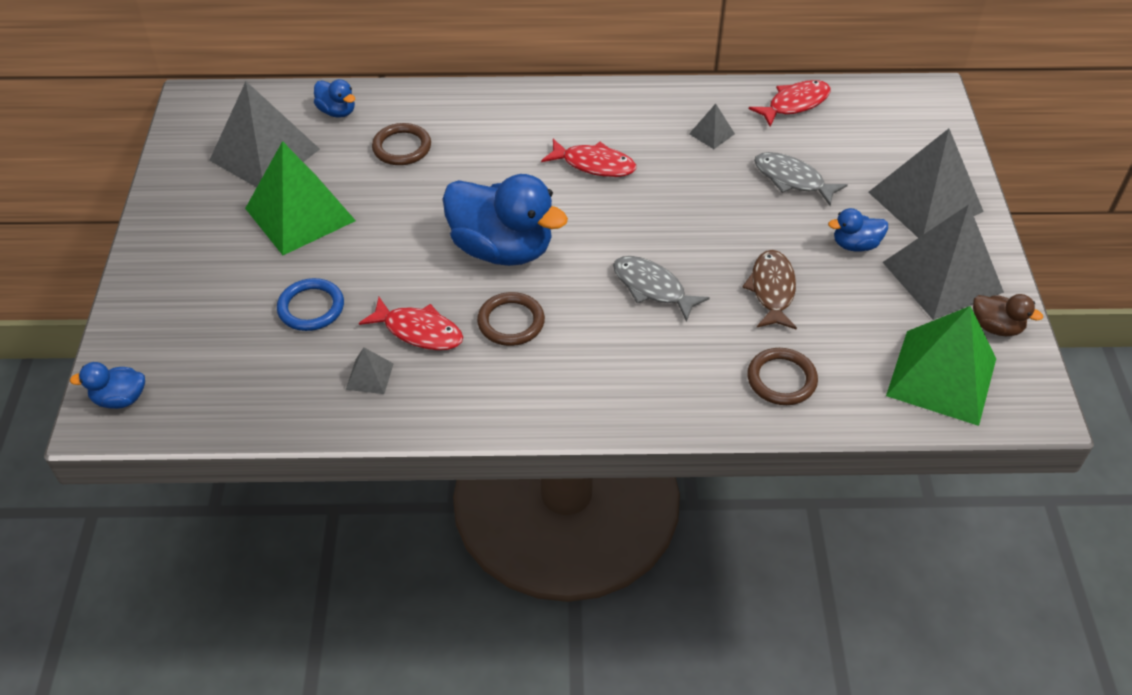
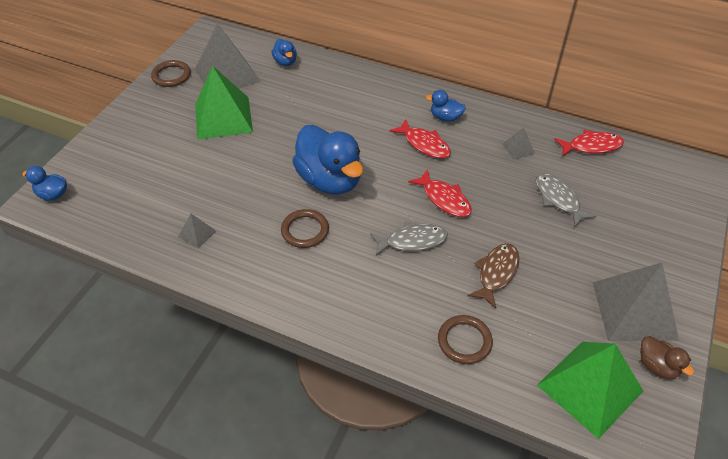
camera: 25 degrees right, 0 degrees up
(311, 307) = (192, 177): blue ring -> none
(402, 147) = (309, 95): brown ring -> brown ring (171, 76)
(419, 331) = (244, 216): red fish -> red fish (444, 199)
(652, 288) = (412, 241): grey fish -> grey fish turned 105 degrees clockwise
(855, 245) = (578, 262): blue duck -> blue duck (445, 117)
(925, 201) = (653, 248): grey pyramid -> none

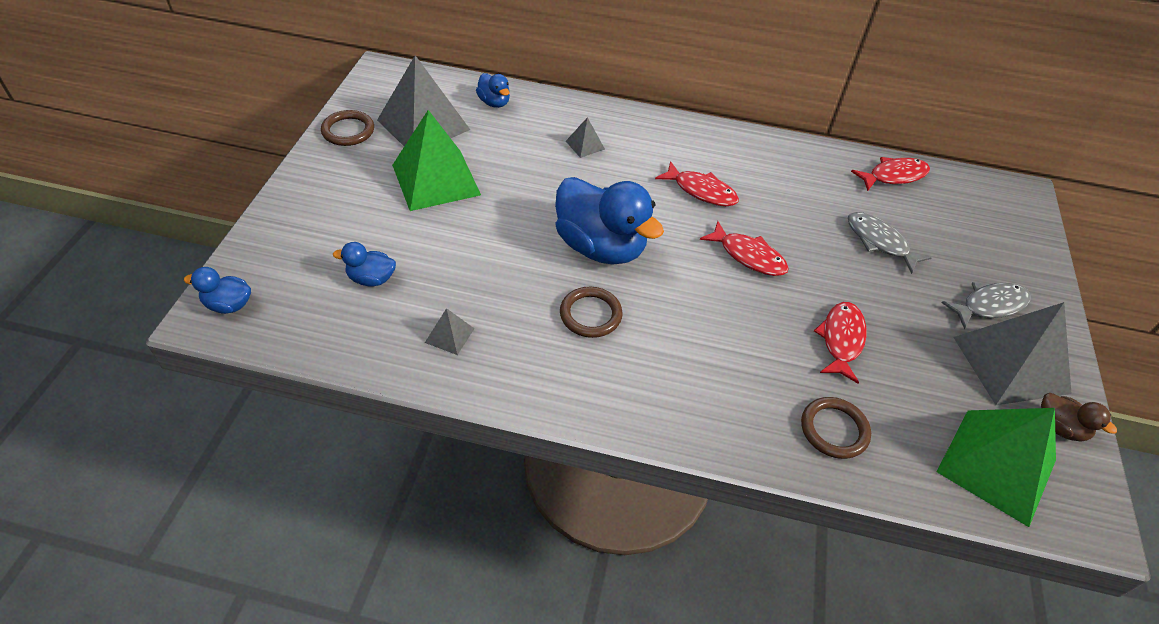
camera: 15 degrees left, 0 degrees up
(412, 241) = (728, 312): grey fish -> grey fish (989, 305)
(445, 117) = (715, 156): blue duck -> blue duck (371, 279)
(496, 273) = (841, 340): brown fish -> red fish
(518, 148) = (812, 186): grey pyramid -> grey pyramid (585, 145)

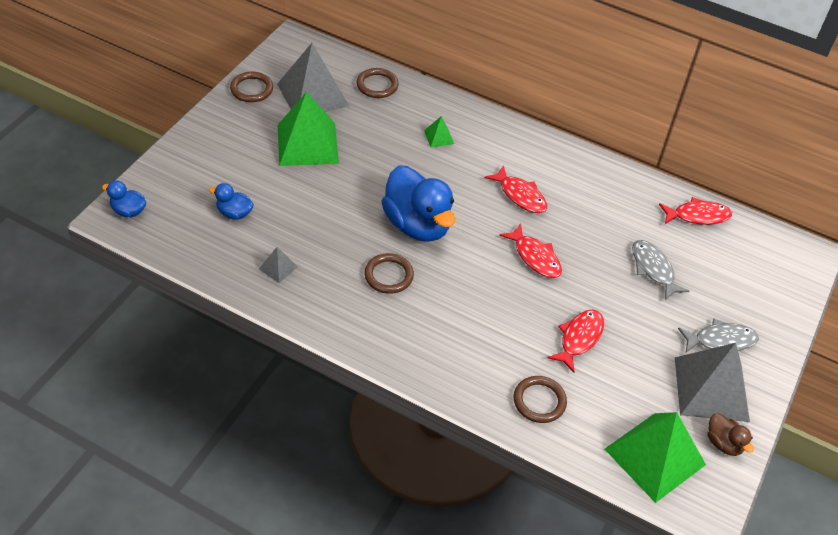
camera: 15 degrees right, 0 degrees up
(494, 102) = (377, 85): blue duck -> brown ring
(585, 145) = (439, 137): grey pyramid -> green pyramid

